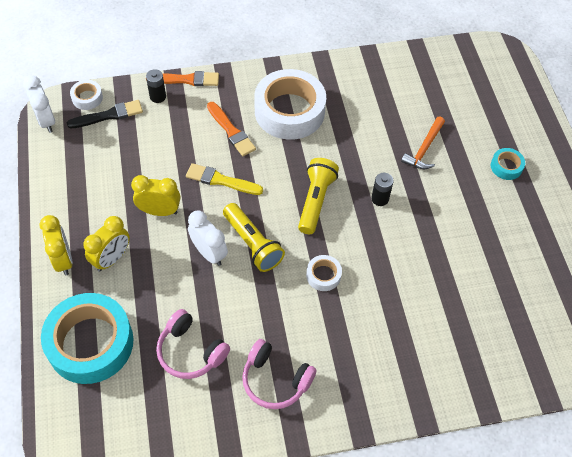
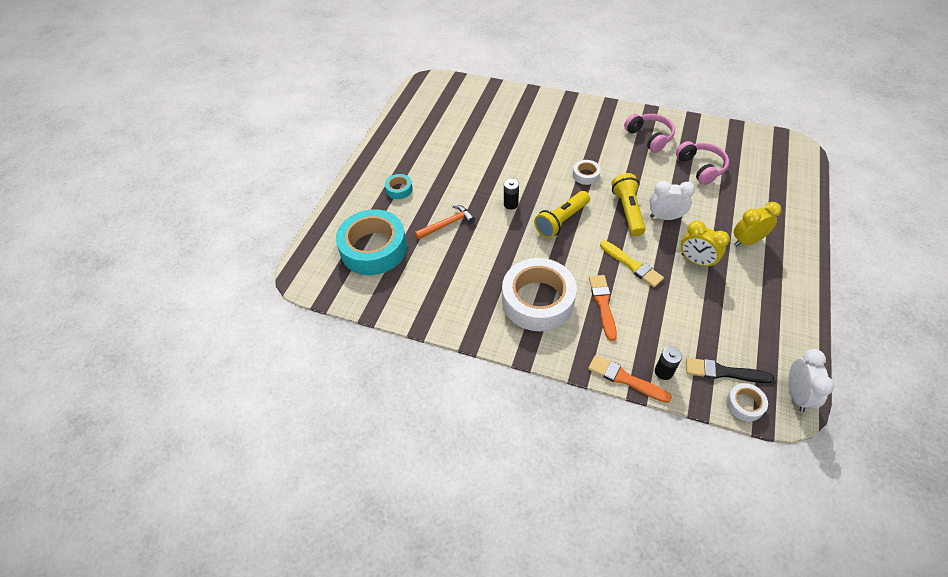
camera: 145 degrees left, 5 degrees down
(63, 260) = (790, 255): yellow clock -> none
(90, 343) = (774, 195): turquoise tape -> turquoise tape (374, 248)
(209, 253) = (665, 217): white clock -> white clock turned 105 degrees clockwise

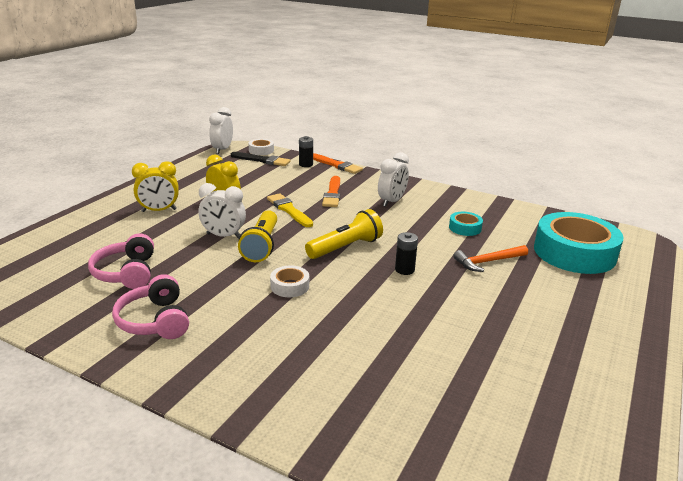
camera: 175 degrees left, 25 degrees down
(399, 189) = (567, 306): turquoise tape -> turquoise tape (465, 228)
(538, 300) = (391, 202): white tape -> white clock

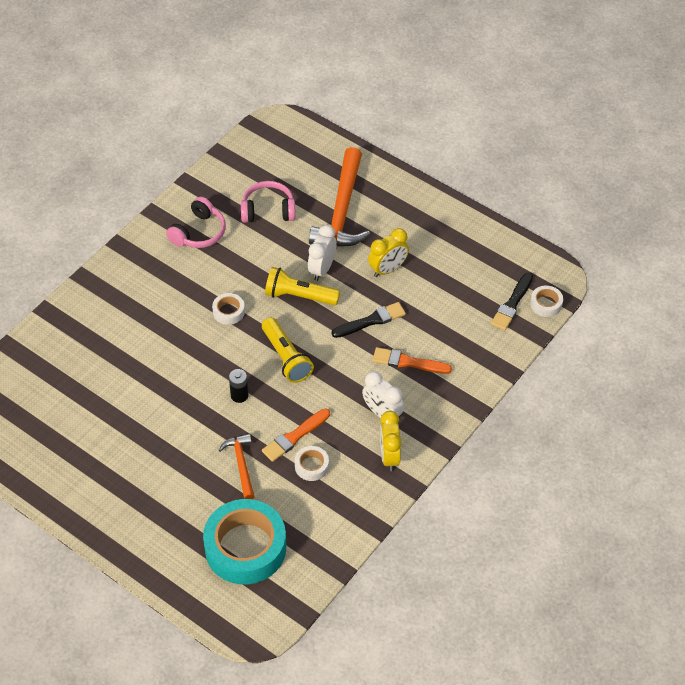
camera: 100 degrees right, 25 degrees up
(139, 230) = (342, 211): none -> orange hammer
(155, 321) = (199, 232): pink headphones -> pink headphones turned 135 degrees clockwise
(159, 210) = (381, 221): yellow clock -> yellow clock (389, 456)
(222, 150) = (549, 266): white clock -> none
(289, 210) = (371, 320): yellow brush -> black brush
(306, 164) = (497, 345): black battery -> none
(336, 165) = (494, 376): orange brush -> orange brush (294, 437)
(465, 228) = (311, 466): turquoise tape -> white tape

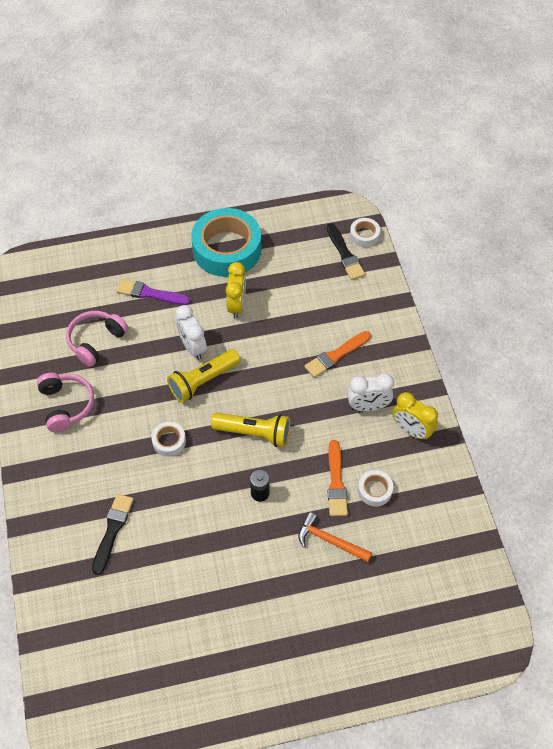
camera: 50 degrees left, 5 degrees up
(245, 547) = (413, 595): turquoise tape -> turquoise tape (227, 249)
(342, 211) = (150, 293): orange hammer -> purple brush
(371, 320) = (274, 351): black brush -> black brush (112, 530)

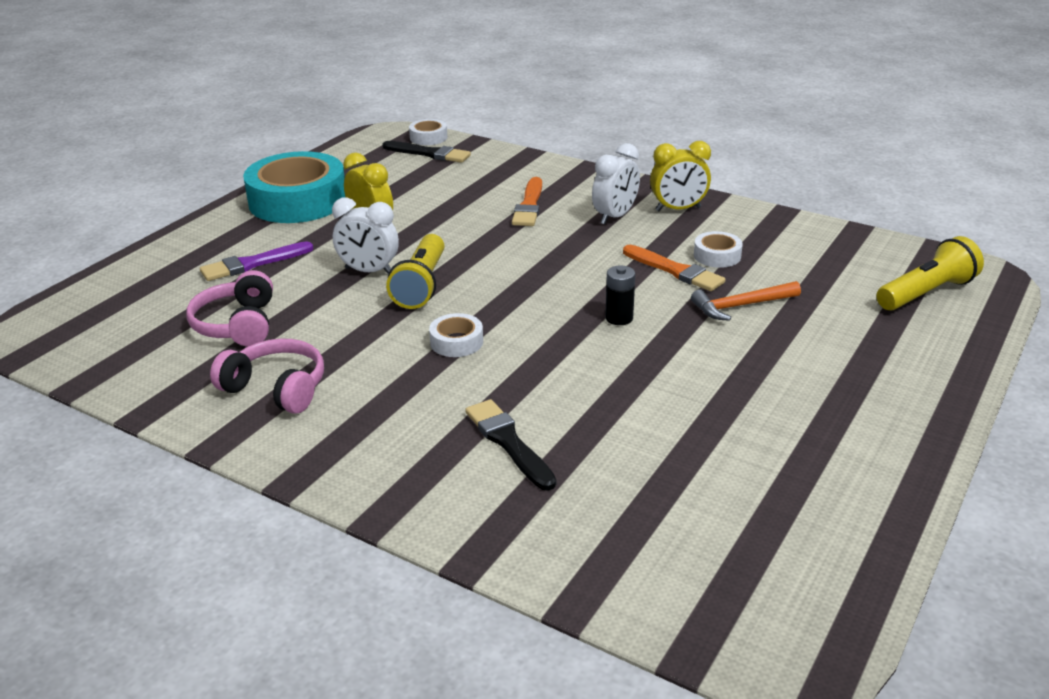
camera: 45 degrees left, 25 degrees down
(254, 433) = (539, 286): yellow flashlight -> yellow flashlight (926, 293)

